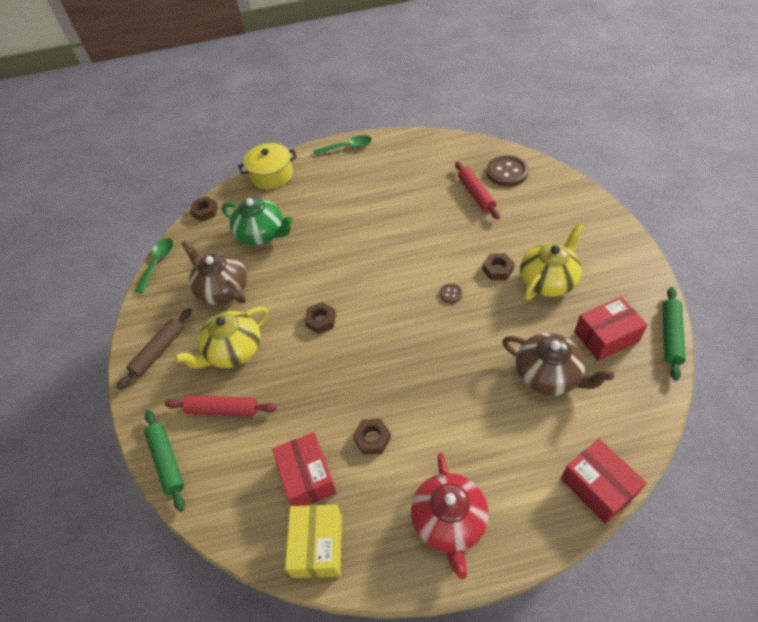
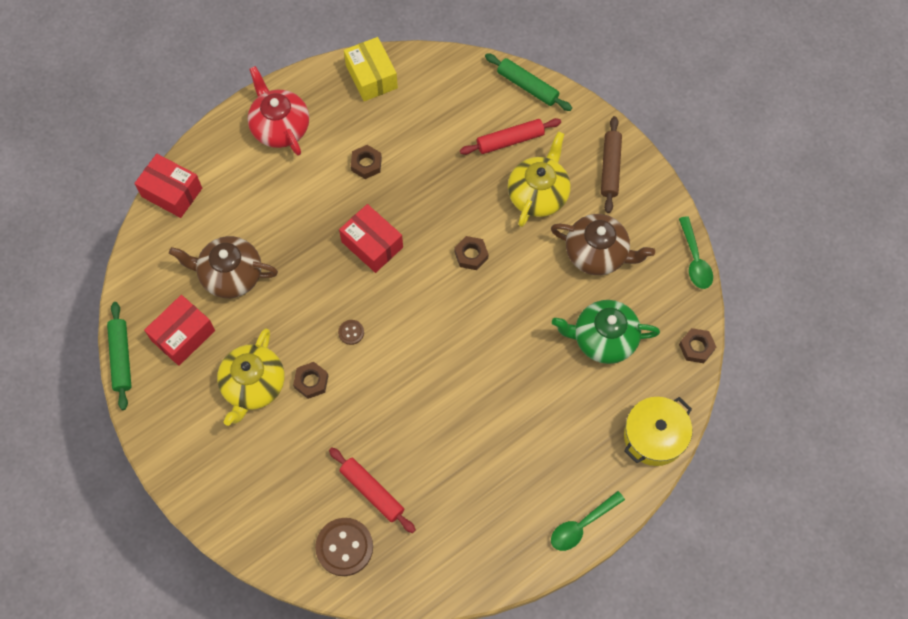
camera: 150 degrees right, 15 degrees up
(307, 477) = (405, 117): red box -> red box (372, 244)

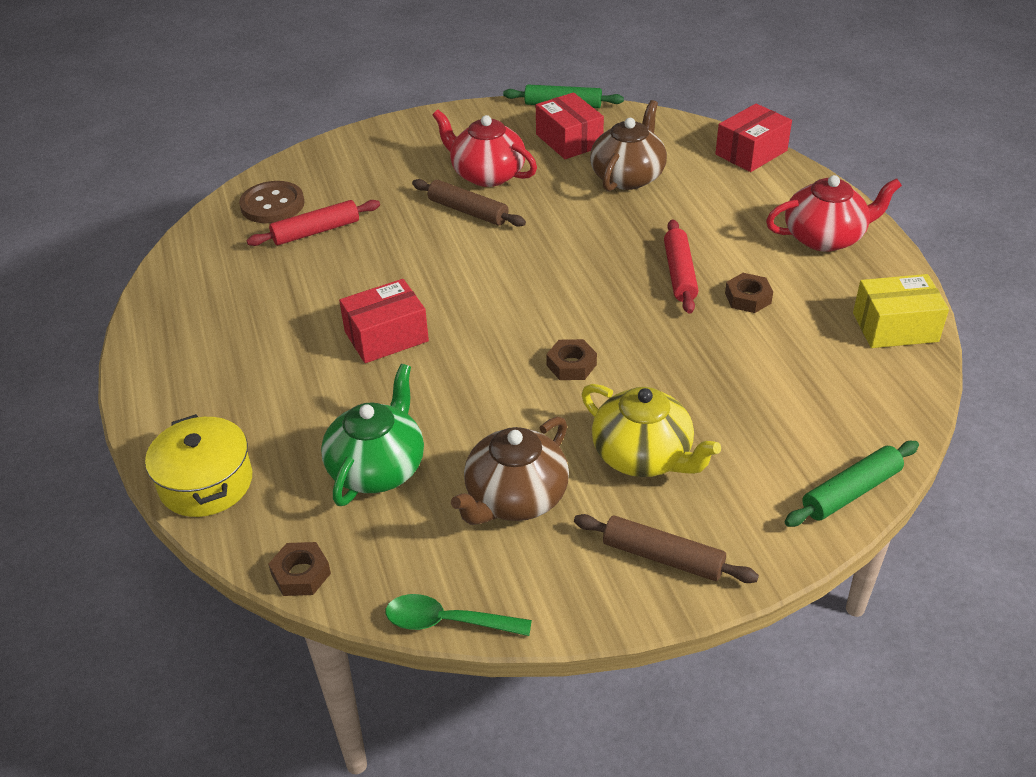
camera: 110 degrees right, 25 degrees down
(253, 385) = (486, 174): yellow teapot -> red teapot
(311, 382) = (468, 211): brown nut -> brown rolling pin
(351, 332) = (512, 247): brown button -> none
(372, 244) = (624, 283): red box -> red box (386, 336)
(510, 140) = (749, 447): red rolling pin -> red rolling pin (679, 273)
(582, 525) = (151, 381): green spoon -> none

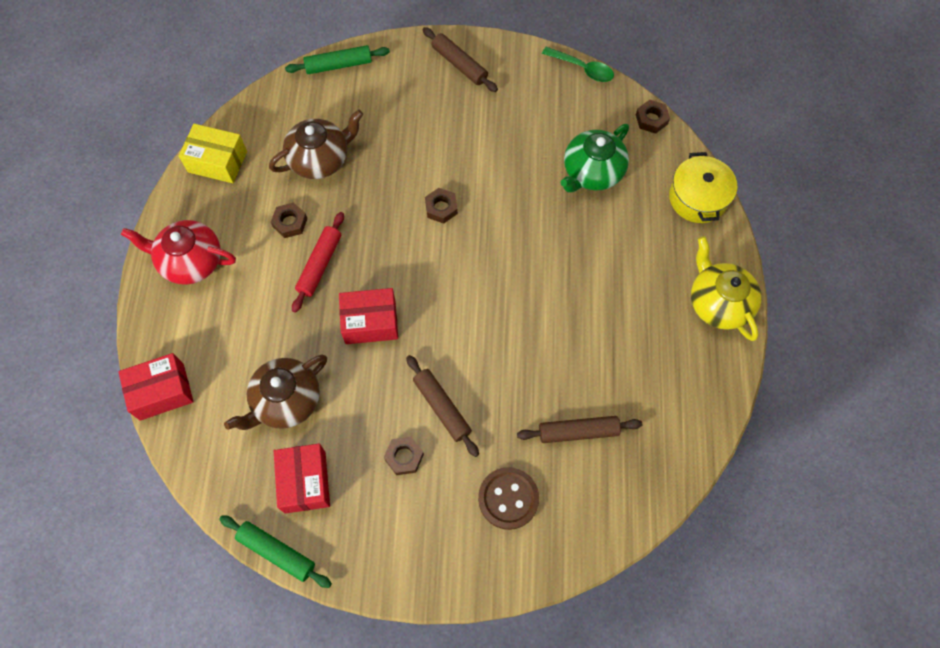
camera: 160 degrees left, 25 degrees up
(272, 205) = (609, 490): brown button -> brown button (508, 498)
(316, 231) = (578, 431): red rolling pin -> brown rolling pin
(386, 336) = (555, 281): red box -> red box (370, 322)
(486, 174) = (404, 457): red teapot -> brown nut
(515, 498) = (520, 124): brown teapot -> brown teapot (320, 159)
(643, 456) = (434, 125): yellow teapot -> yellow teapot (718, 303)

